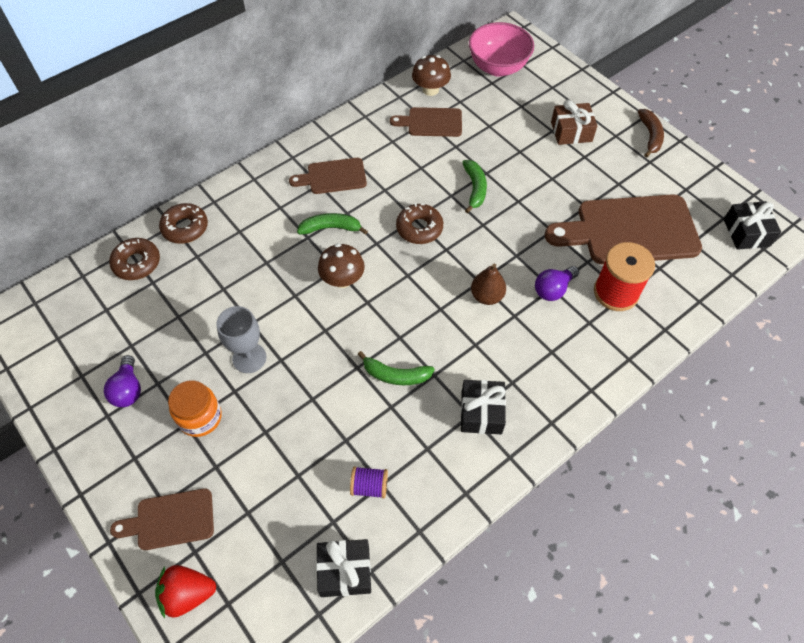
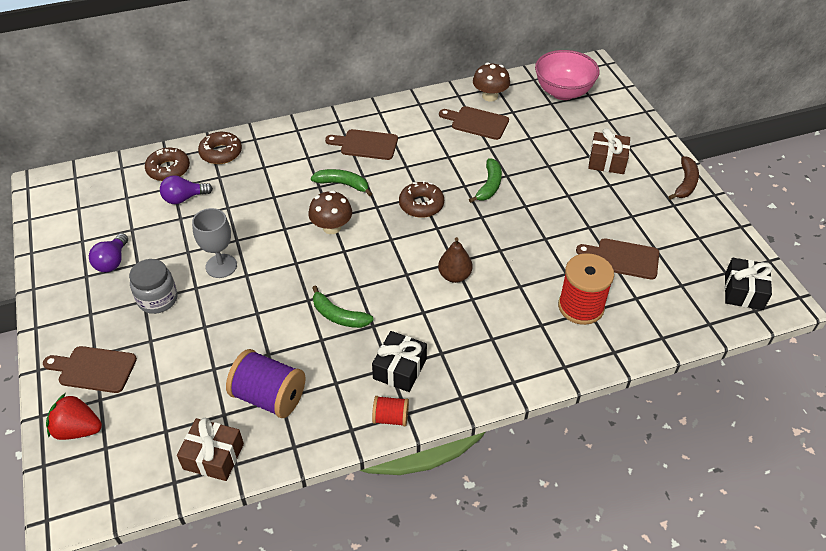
camera: 20 degrees right, 10 degrees down
(200, 417) = (158, 299): orange jar -> grey jar
(345, 571) = (213, 456): black gift -> brown gift
(369, 486) = (269, 397): purple spool -> purple spool, size x1.86
(497, 467) = (390, 418): none -> red spool
(553, 289) = (520, 287): purple light bulb -> purple light bulb (184, 198)
(630, 230) = (623, 258): brown cutting board -> brown cutting board, size x0.53

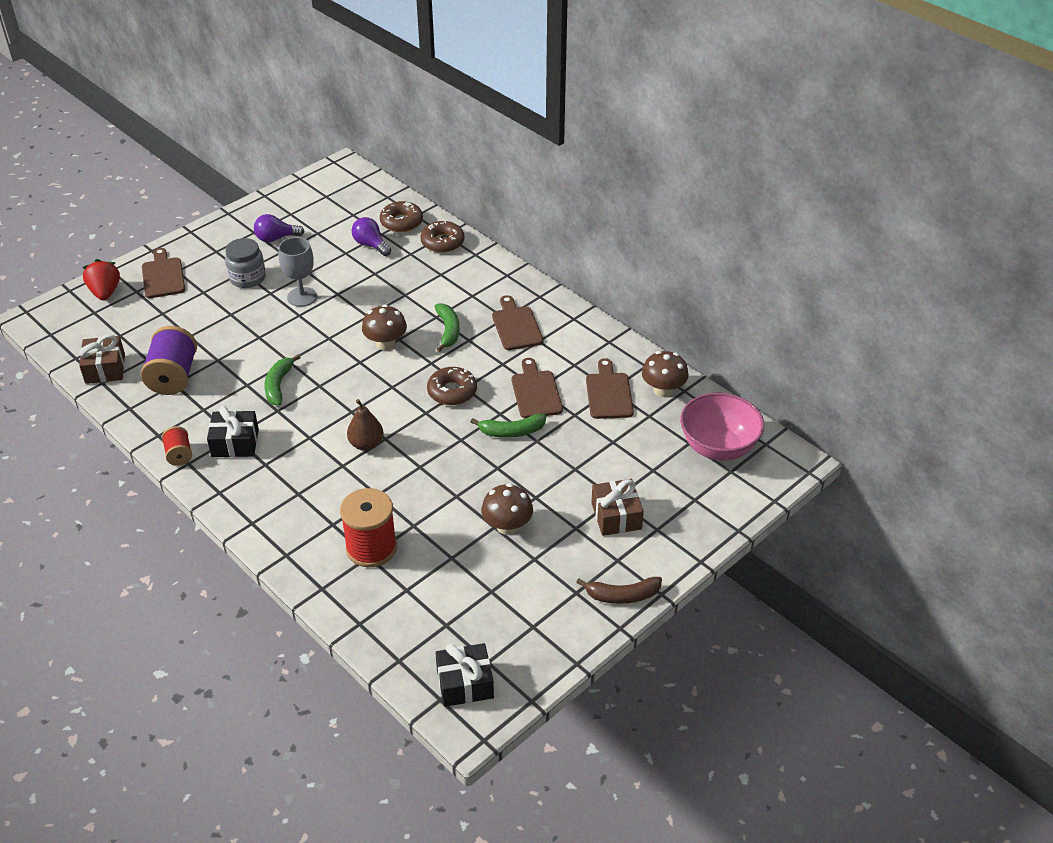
camera: 65 degrees right, 5 degrees down
(592, 220) = (507, 526): none -> brown mushroom
(623, 258) = (460, 566): brown cutting board -> brown cutting board (536, 392)

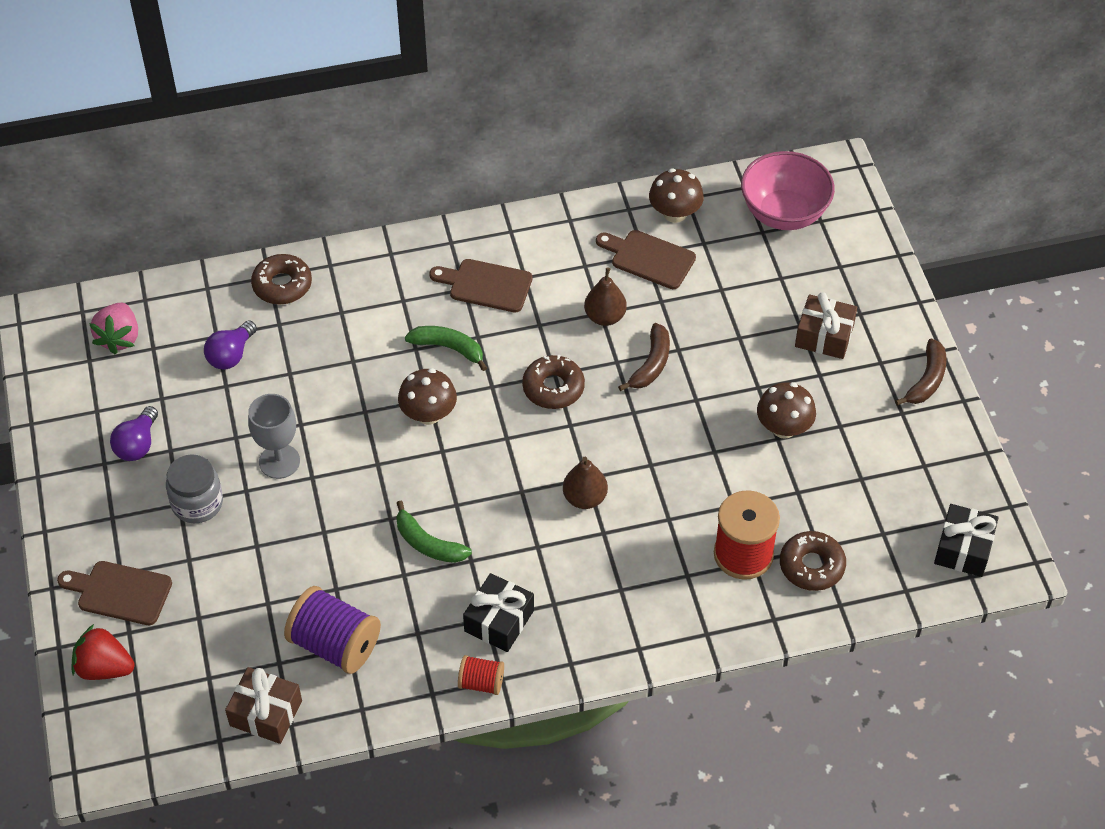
camera: 60 degrees left, 10 degrees up
(351, 199) = (119, 338): none -> pink strawberry
(371, 245) = (231, 355): purple light bulb -> purple light bulb turned 45 degrees counterclockwise
(401, 222) = (209, 307): brown donut -> brown donut (811, 566)
(511, 432) = (651, 364): green banana -> brown banana
(536, 392) = (605, 317): brown cutting board -> brown pear

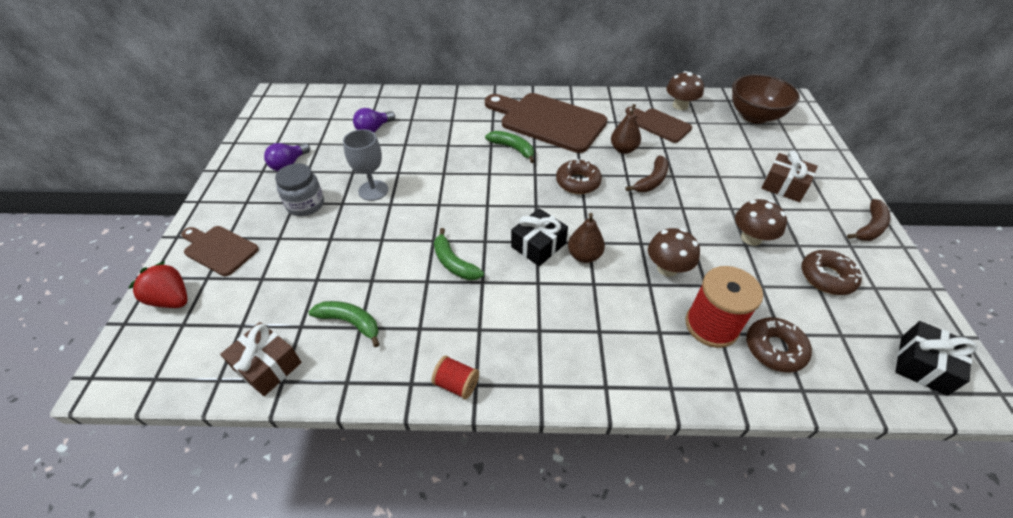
camera: 15 degrees right, 5 degrees down
(119, 338) = (313, 111): pink strawberry -> none
(282, 285) = (422, 102): brown donut -> brown donut (827, 277)
(335, 645) = (350, 322): purple spool -> green banana
(428, 414) = (485, 182): brown mushroom -> brown mushroom (667, 268)
(486, 285) = (548, 121): brown cutting board -> brown cutting board, size x1.88
(499, 621) = (489, 333): black gift -> black gift (538, 245)
(783, 213) = (754, 116): pink bowl -> brown bowl

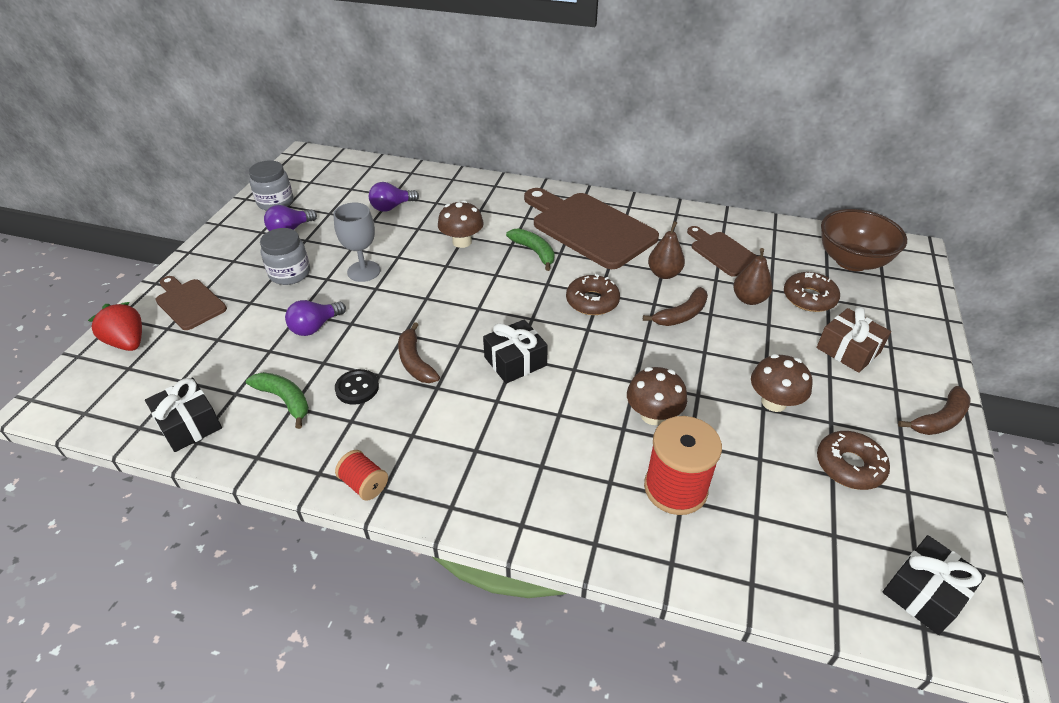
camera: 15 degrees right, 5 degrees down
(264, 141) = (275, 202): none -> grey jar
(267, 366) = (189, 424): brown gift -> black gift
(350, 249) = (315, 327): none -> purple light bulb
(412, 297) = (357, 388): none -> black button
(454, 263) = (415, 362): green banana -> brown banana
(584, 256) = (562, 382): brown pear -> brown pear (749, 299)
(680, 105) = (759, 234): brown mushroom -> brown mushroom (462, 242)
(774, 349) = (740, 531): brown donut -> brown donut (809, 298)

